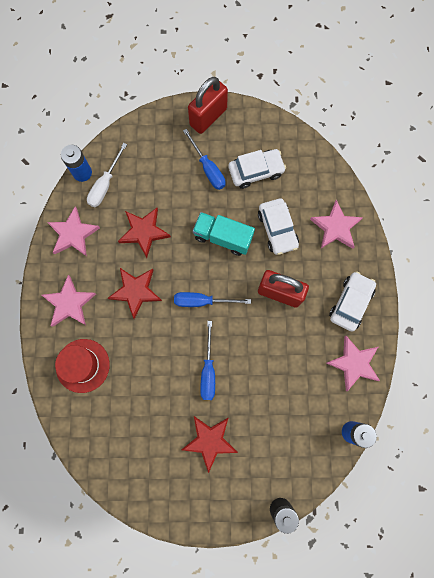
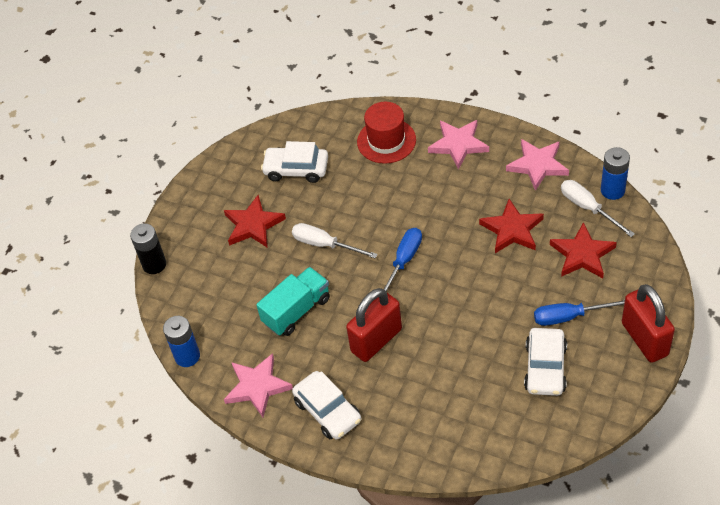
camera: 120 degrees right, 25 degrees down
(135, 291) = (444, 204): red star -> red star (582, 254)
(208, 370) = (325, 244): blue screwdriver -> white screwdriver
(223, 237) = (471, 304): turquoise truck -> turquoise truck (296, 311)
(277, 229) = (456, 365): white car -> white car (296, 169)
(335, 227) = (431, 431): pink star -> none

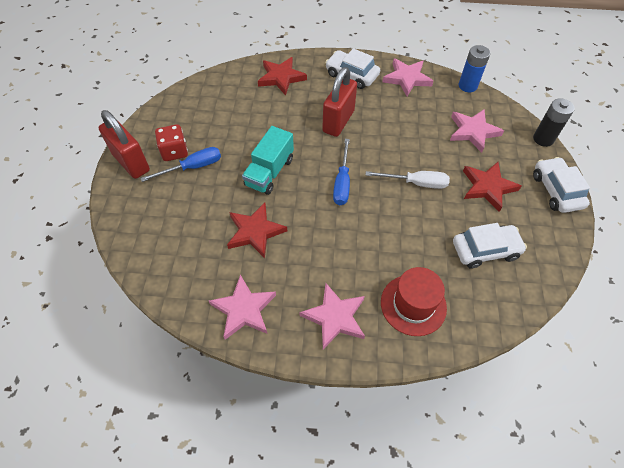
camera: 155 degrees right, 5 degrees up
(225, 291) = (473, 132): none -> pink star
(296, 311) = (409, 129): turquoise truck -> turquoise truck (269, 172)
(545, 368) = (207, 128): white car -> white car (556, 190)
(582, 254) = (187, 221): red star -> red star (281, 78)
(588, 208) = (185, 270): white screwdriver -> none
(590, 343) = (174, 151): none -> red dice
(612, 190) = (162, 295): blue battery -> none

